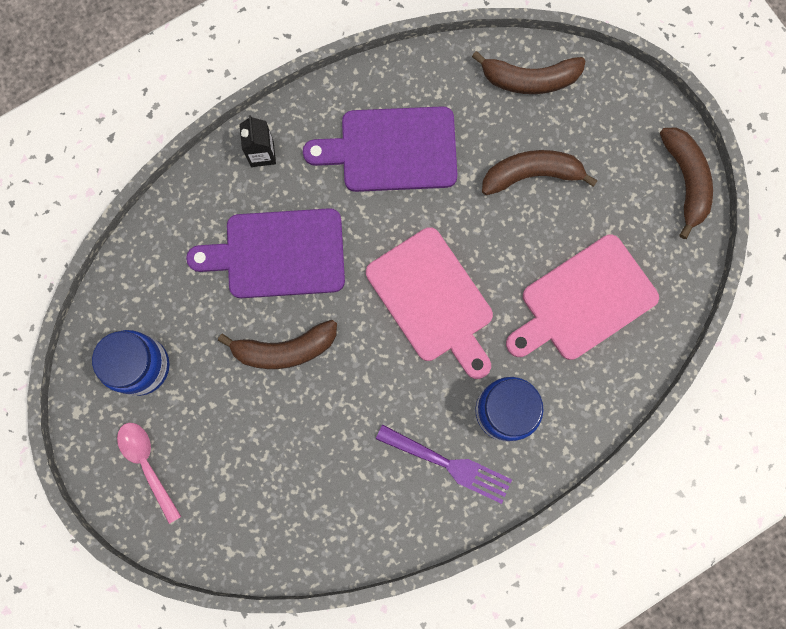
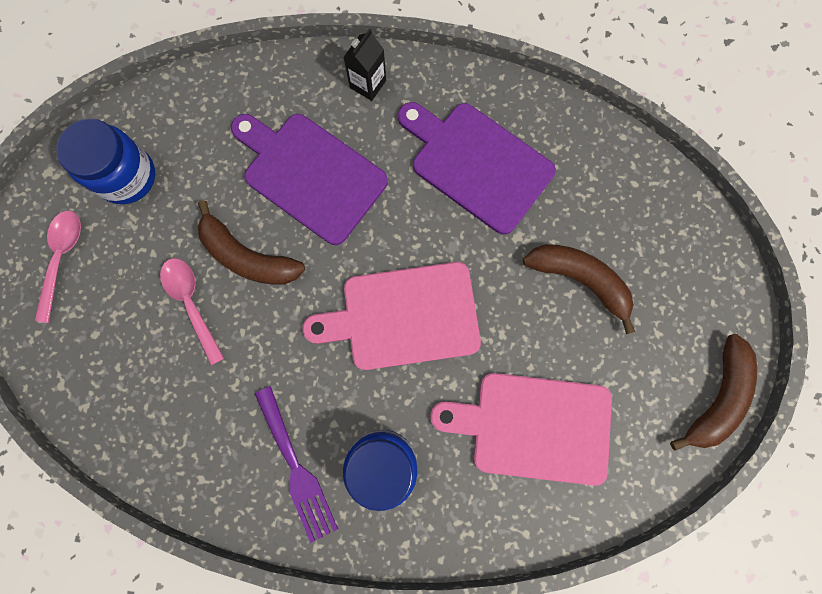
camera: 40 degrees right, 0 degrees up
(274, 416) = (192, 304): none -> pink spoon
(433, 300) = (403, 317): pink cutting board -> pink cutting board turned 75 degrees clockwise
(529, 79) = (646, 198): brown banana -> none

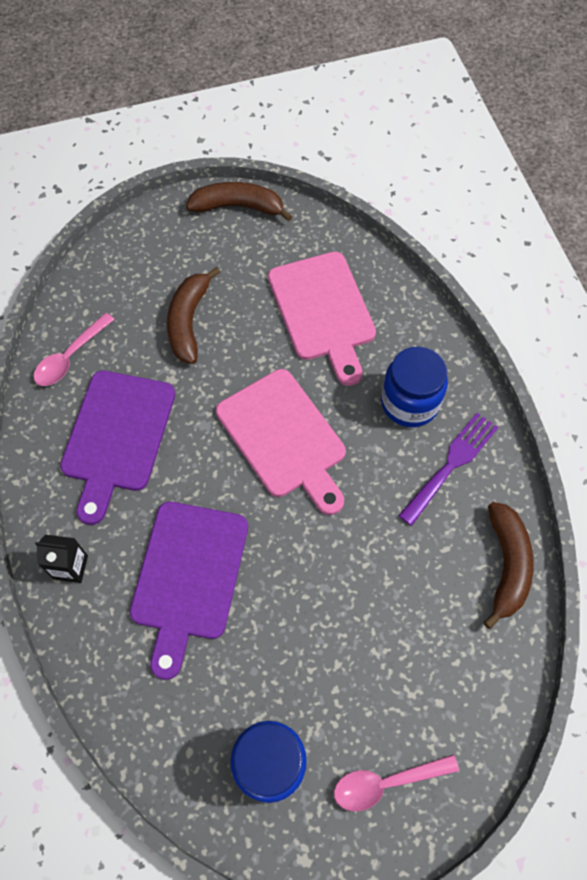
camera: 115 degrees left, 15 degrees down
(192, 304) = (363, 624): pink spoon -> pink spoon (70, 357)
(248, 256) = (294, 595): brown banana -> brown banana (506, 565)

